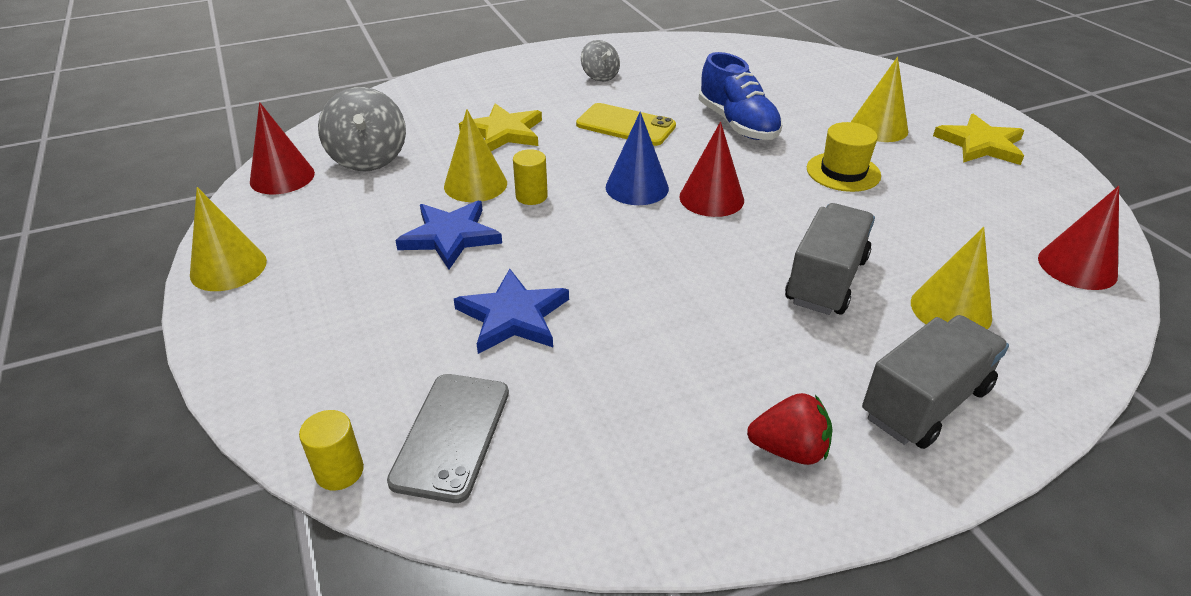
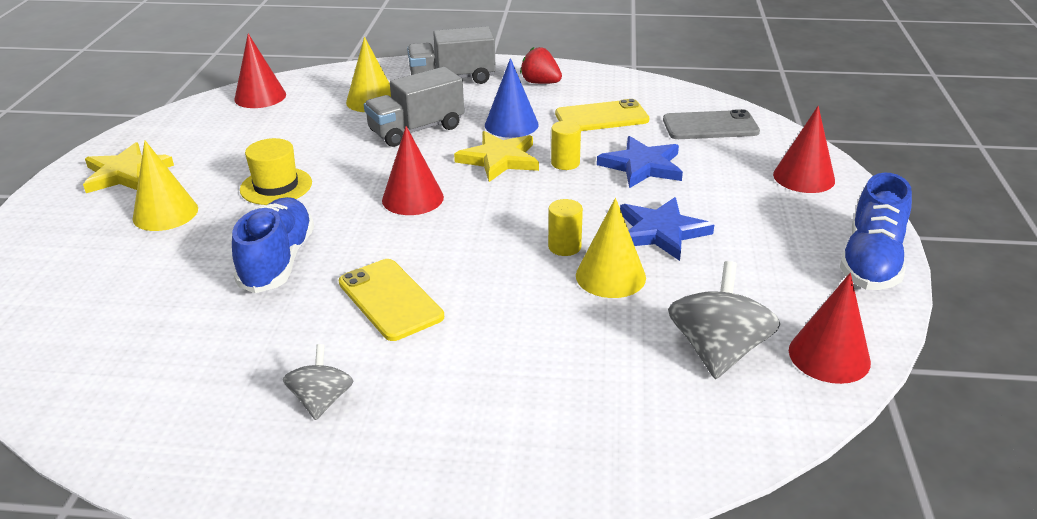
camera: 150 degrees left, 5 degrees down
(228, 268) = (871, 261): yellow cone -> blue shoe
(296, 368) = (803, 177): none -> red cone
(339, 471) = (777, 129): yellow cylinder -> yellow cylinder (565, 163)
(451, 435) = (710, 126): grey phone -> grey phone turned 45 degrees clockwise
(504, 132) = (535, 337): yellow star -> yellow star (499, 159)
(625, 394) = (601, 117): none -> yellow phone
(637, 187) = (462, 226): blue cone -> blue cone (511, 124)

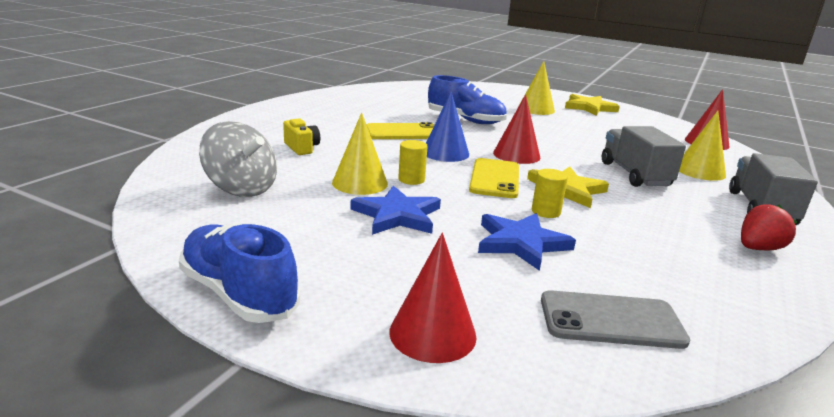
camera: 110 degrees right, 10 degrees down
(276, 186) = (555, 130): yellow hat -> none
(322, 401) = (340, 112): grey spinning top -> none
(511, 124) = (639, 209): blue cone -> blue cone (445, 153)
(543, 365) = (302, 148): none -> yellow camera
(601, 117) = (651, 256): yellow phone -> yellow phone (495, 178)
(710, 126) = (611, 320): grey phone -> grey phone turned 75 degrees clockwise
(829, 356) = (177, 219): red cone -> none

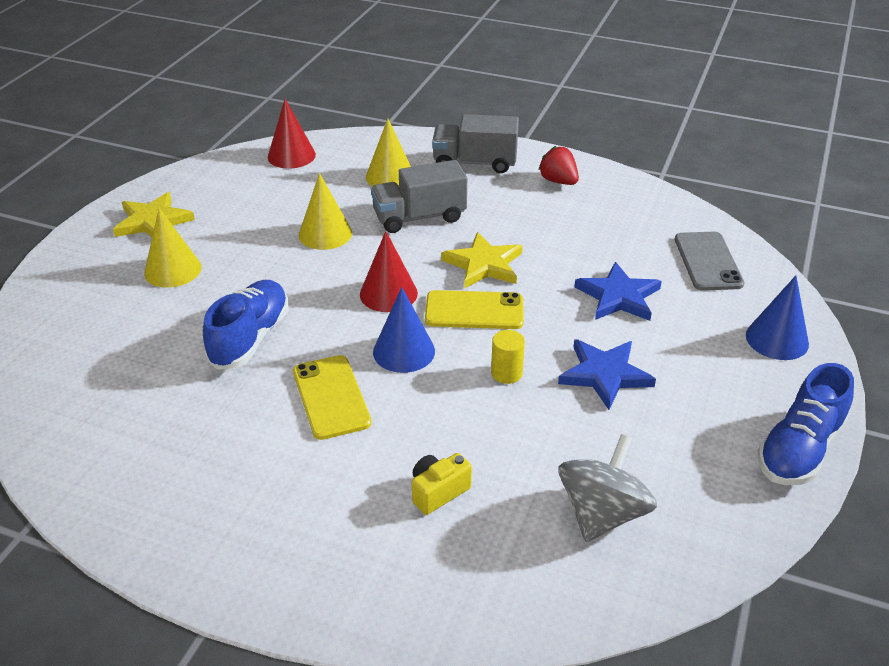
camera: 95 degrees left, 15 degrees up
(360, 183) = (536, 413): yellow cone -> yellow cone (325, 234)
(432, 333) = (777, 339): red cone -> blue cone
(546, 212) = (545, 280): yellow cylinder -> none

